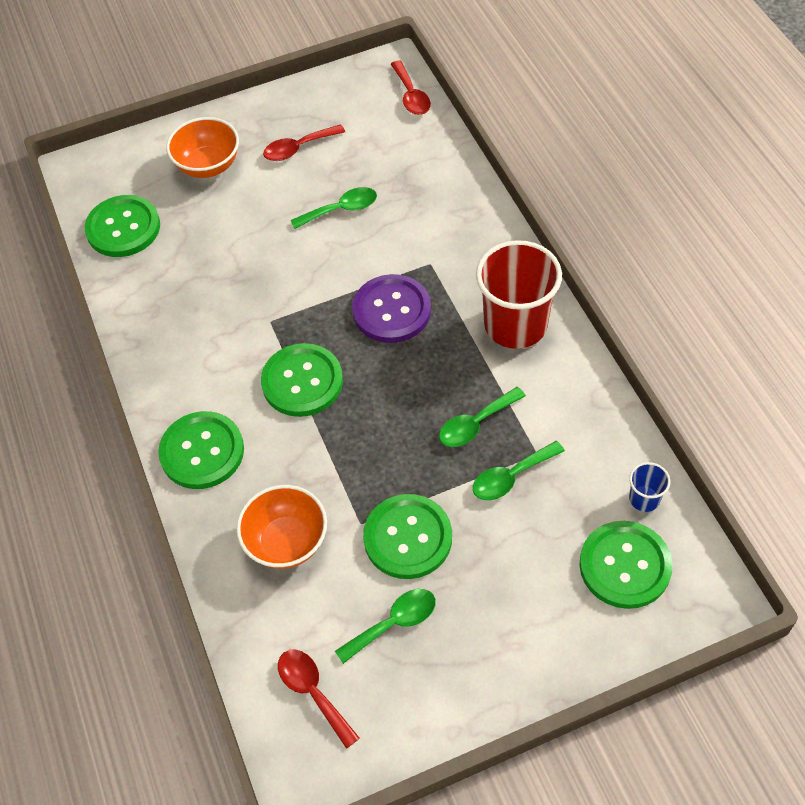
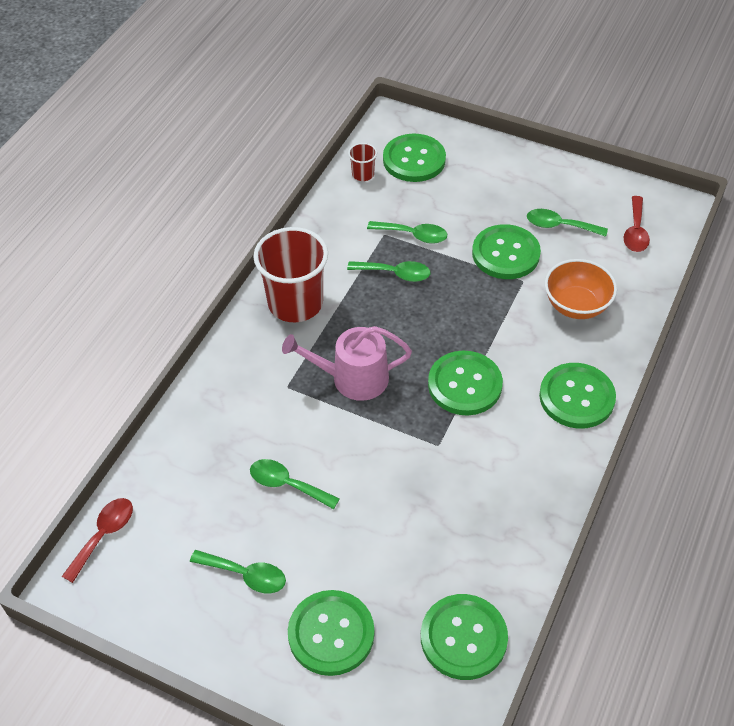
camera: 135 degrees left, 5 degrees down
(208, 165) = (331, 634): orange bowl -> green button
(298, 148) = (246, 575): red spoon -> green spoon
(392, 310) = (353, 378): purple button -> pink watering can
(644, 499) = (363, 174): blue cup -> red cup

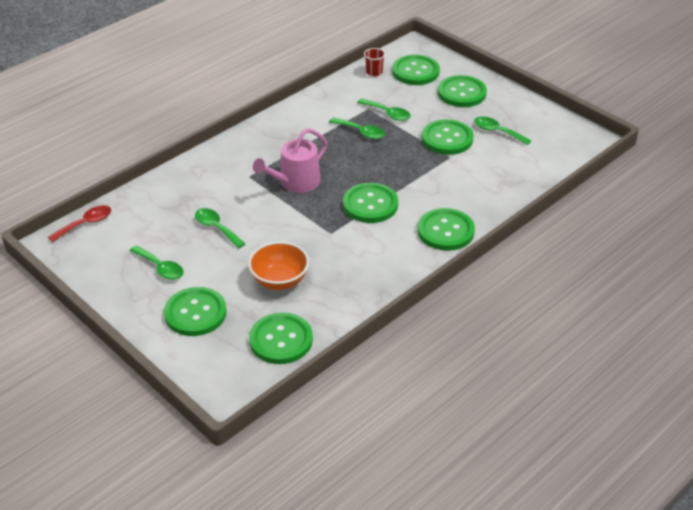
camera: 20 degrees right, 10 degrees down
(295, 303) = (283, 133): red cup -> none
(353, 378) = (295, 182): pink watering can -> pink watering can turned 60 degrees counterclockwise
(487, 178) = (461, 93): none -> green button
(576, 305) = (479, 180): orange bowl -> orange bowl (280, 281)
(635, 231) = (552, 147): red spoon -> none

